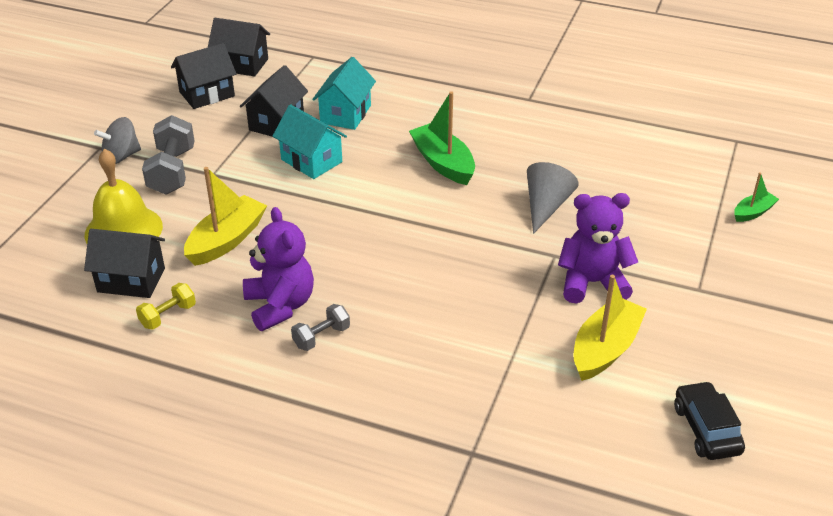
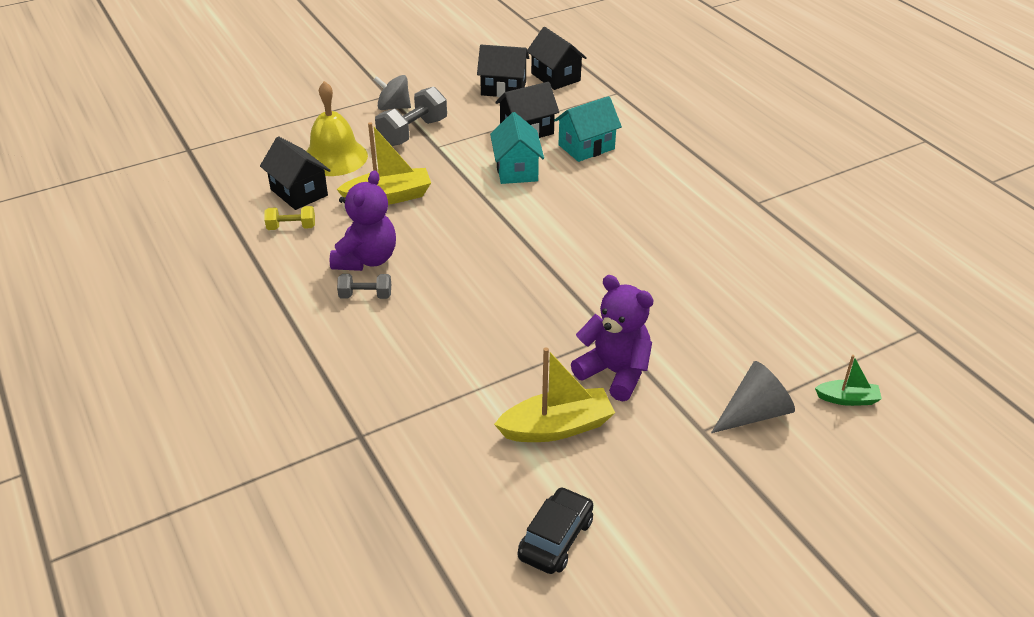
camera: 40 degrees right, 0 degrees up
(443, 163) = (615, 219): green boat -> none
(546, 206) = (656, 294): grey cone -> grey cone (754, 413)

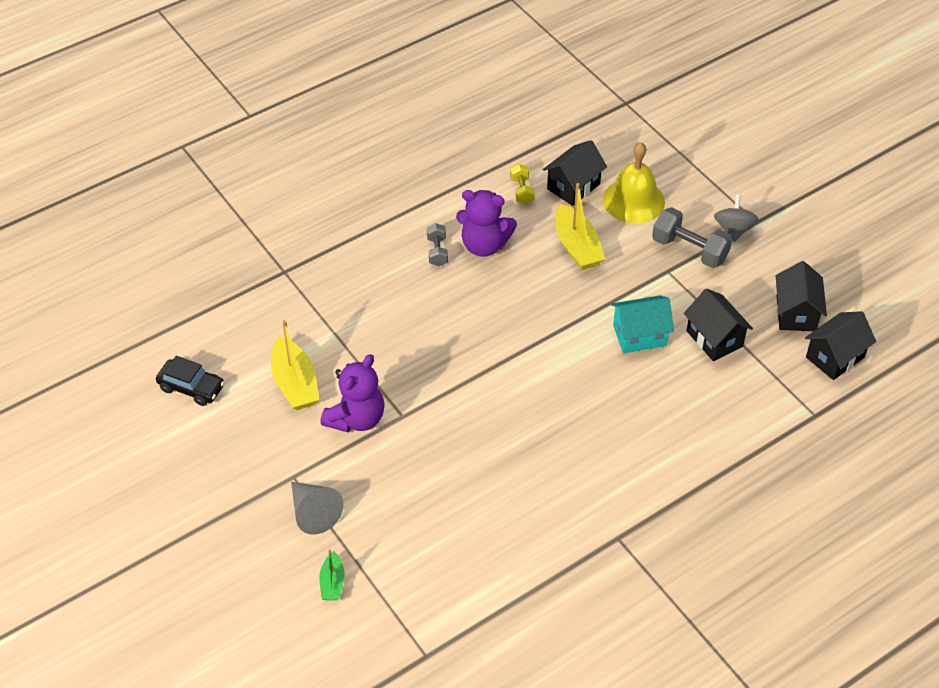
camera: 85 degrees right, 10 degrees up
(586, 147) = (693, 390): turquoise house -> none

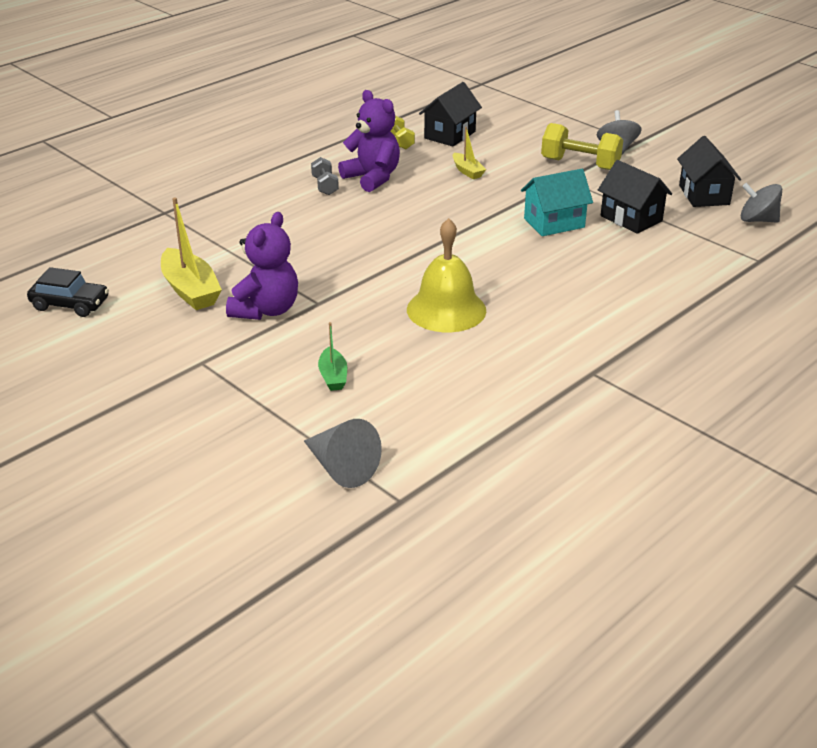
camera: 10 degrees left, 15 degrees down
(313, 513) = (231, 390): grey cone -> grey cone (341, 468)
(332, 583) = (267, 448): green boat -> green boat (333, 376)
(484, 245) = (372, 178): purple teddy bear -> purple teddy bear turned 135 degrees counterclockwise
(577, 247) = (467, 171): yellow boat -> yellow boat, size x0.55
(633, 200) = (512, 138): yellow bell -> yellow bell (446, 309)
(689, 250) = (580, 164): grey dumbbell -> yellow dumbbell
(835, 357) = (757, 220): black house -> grey spinning top

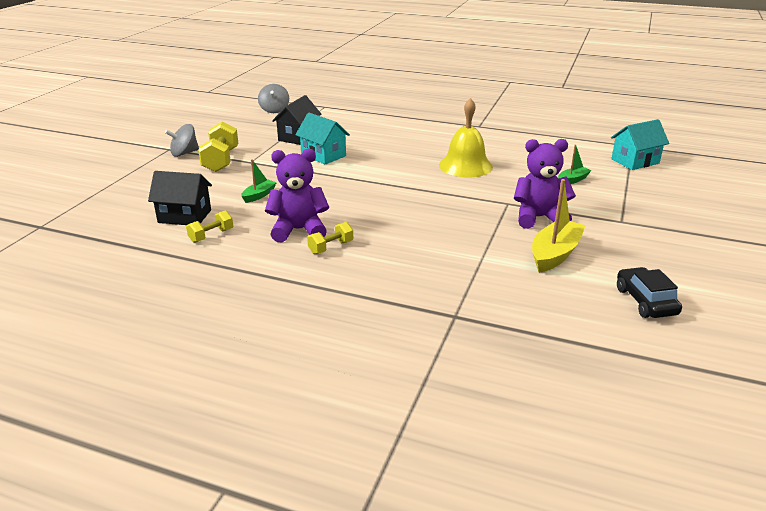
camera: 115 degrees left, 5 degrees down
(325, 186) = (331, 247): grey dumbbell -> yellow dumbbell
(341, 468) = (635, 161): grey cone -> turquoise house
(372, 178) = (299, 230): purple teddy bear -> purple teddy bear turned 60 degrees clockwise
(467, 171) = (259, 195): yellow boat -> green boat
(704, 195) = (249, 124): black house -> none

